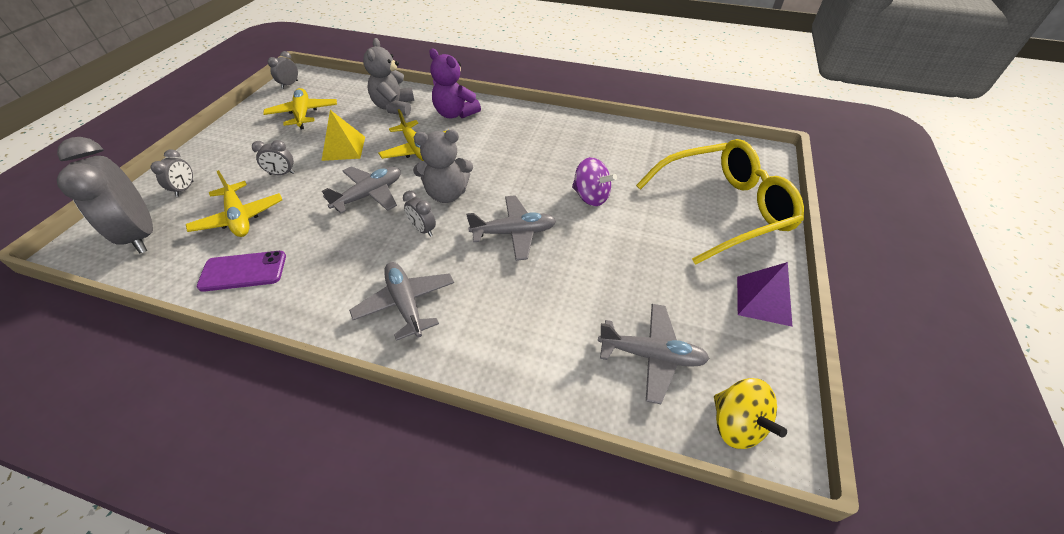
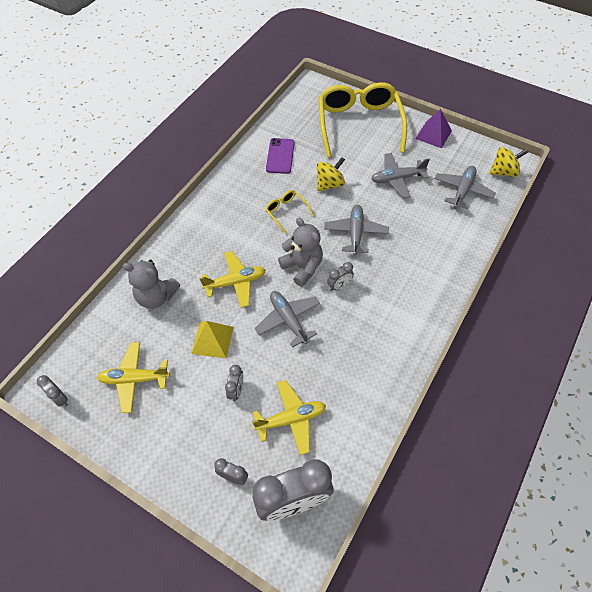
camera: 75 degrees left, 10 degrees up
(243, 271) = (358, 406): purple phone -> purple phone (280, 156)
(406, 304) = (408, 300): grey plane -> grey plane (397, 179)
(447, 194) = (302, 267): grey teddy bear -> grey teddy bear turned 45 degrees counterclockwise
(455, 114) = (189, 249): purple teddy bear -> none
(528, 168) = (286, 212): none -> yellow glasses
(590, 197) = (329, 184): purple spinning top -> yellow spinning top

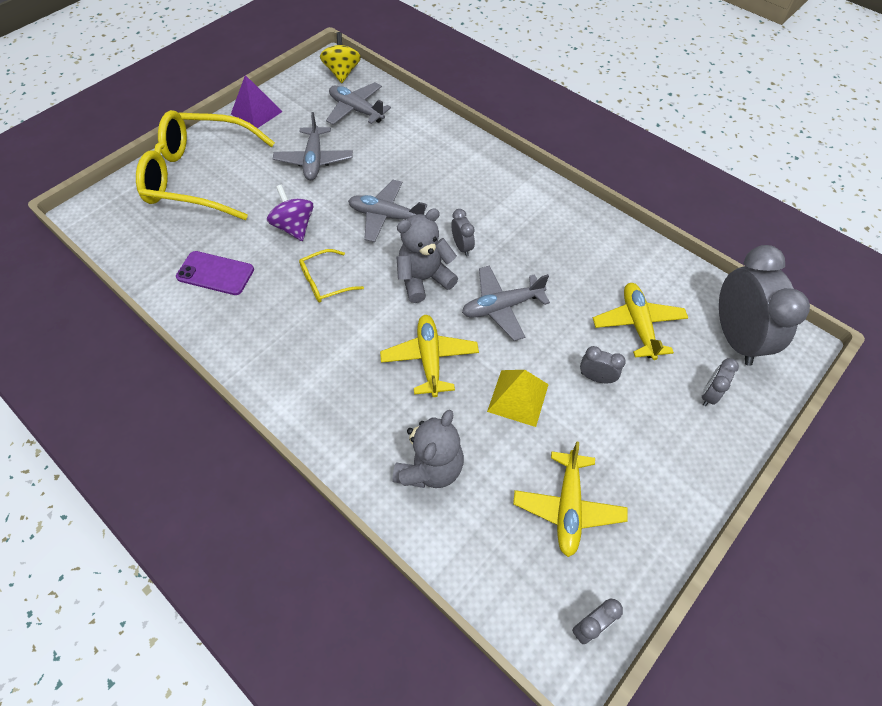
camera: 80 degrees left, 0 degrees up
(329, 184) = (294, 227): yellow spinning top -> purple spinning top

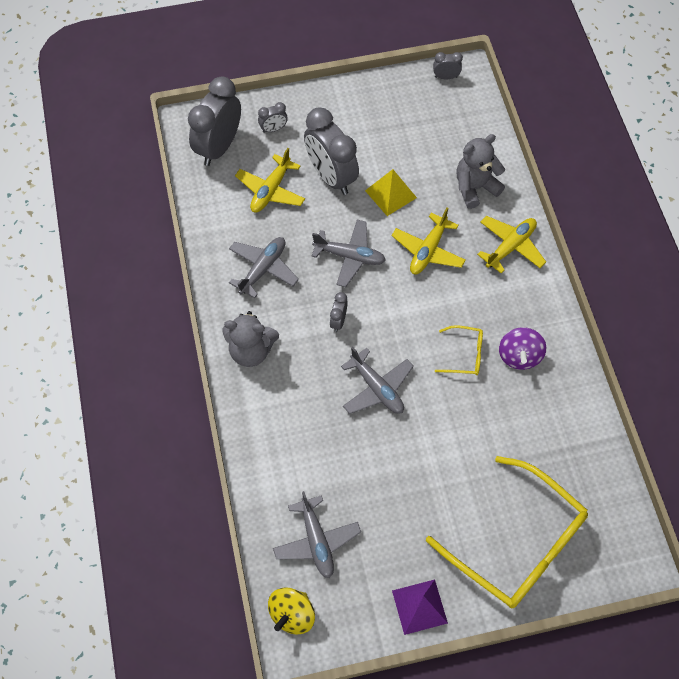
camera: 145 degrees left, 5 degrees up
(215, 273) = (548, 417): purple phone -> none
(294, 227) = (460, 425): purple spinning top -> purple spinning top (519, 356)
(314, 160) = (399, 495): grey plane -> grey plane (263, 269)
(424, 279) = (388, 311): grey teddy bear -> grey teddy bear (251, 351)
(568, 507) = (412, 126): yellow plane -> yellow plane (510, 247)
(596, 377) = (331, 176): grey clock -> grey clock, size x2.26

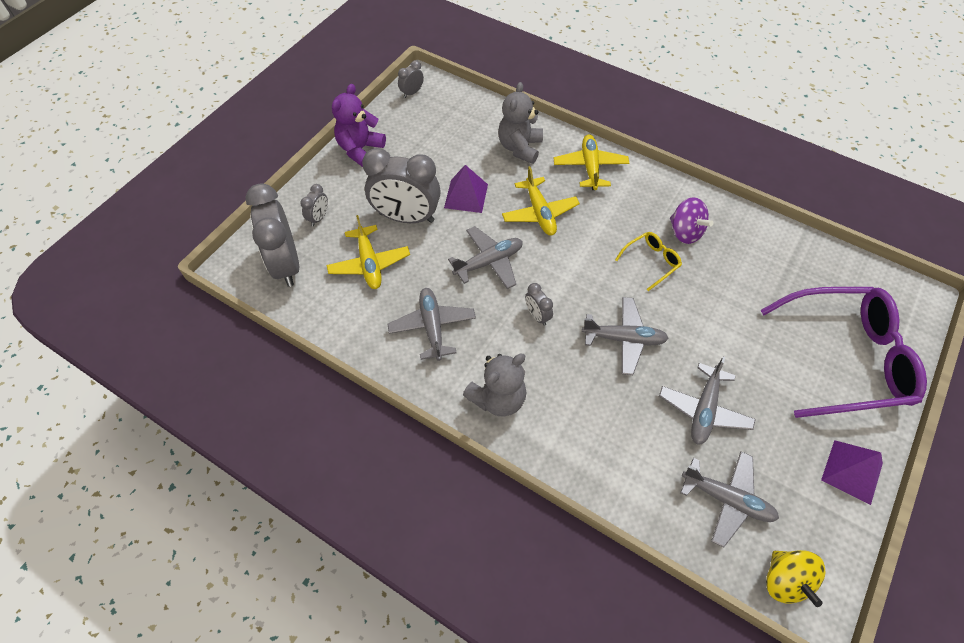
camera: 45 degrees left, 5 degrees down
(356, 97) = (360, 149): none -> purple teddy bear
(372, 479) = (704, 410): none -> grey plane
(390, 194) = (466, 196): yellow pyramid -> purple pyramid
(517, 544) = (845, 358): yellow glasses -> purple glasses

